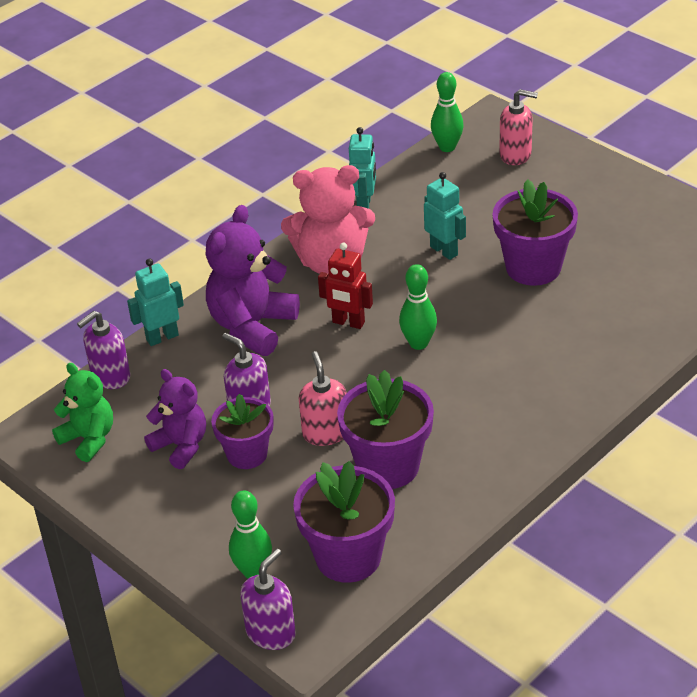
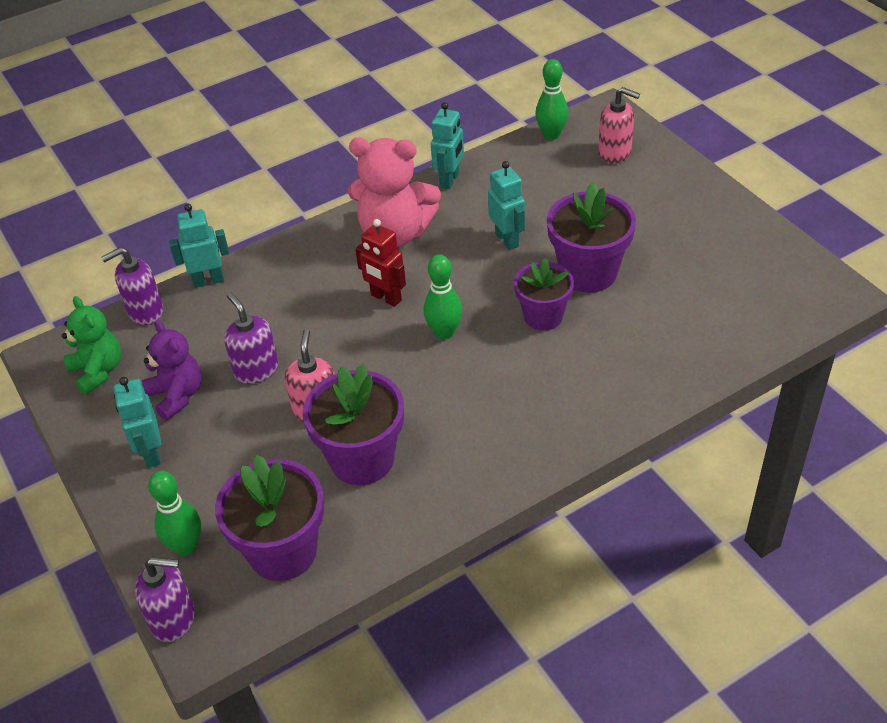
camera: 15 degrees right, 5 degrees up
(180, 501) = (151, 453): none -> turquoise robot
(247, 454) = (233, 417): purple flower pot -> purple flower pot (543, 316)
(252, 326) = (294, 285): purple teddy bear -> none
(271, 632) = (173, 619): purple soap dispenser -> purple soap dispenser turned 45 degrees clockwise

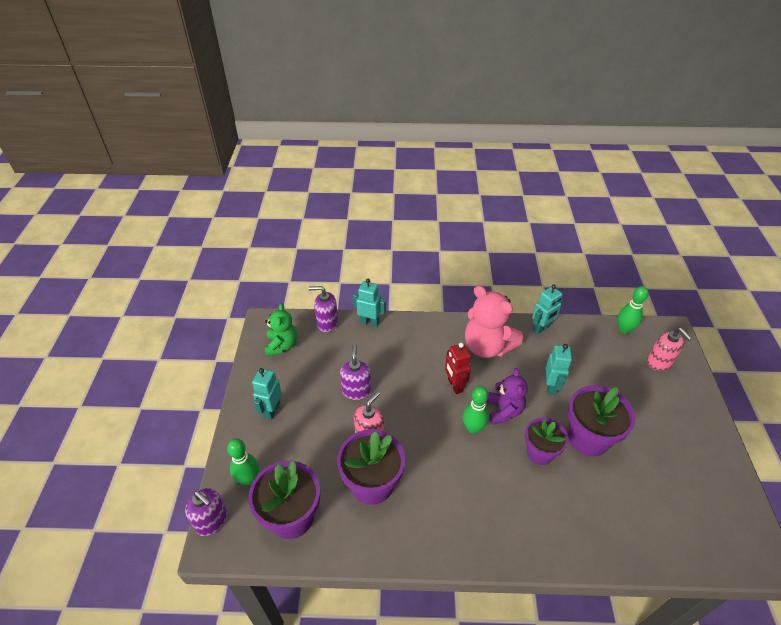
camera: 30 degrees right, 0 degrees up
(177, 395) = (307, 383): purple teddy bear -> purple teddy bear (504, 411)

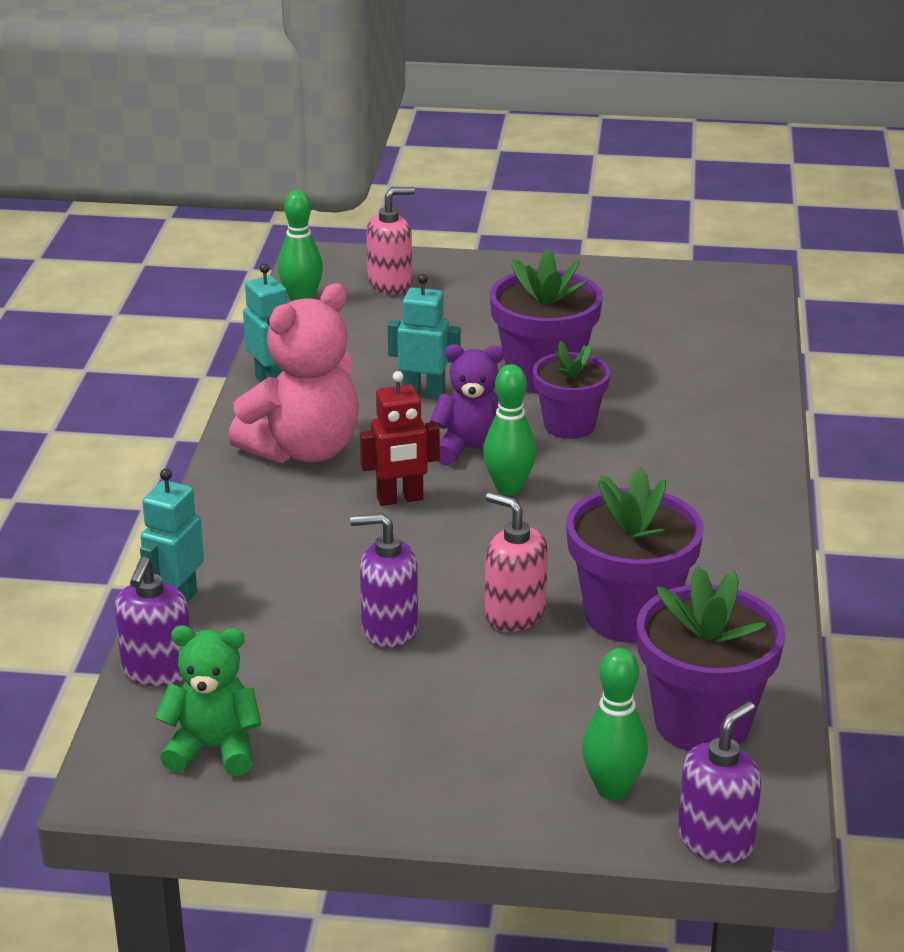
camera: 85 degrees left, 15 degrees down
(272, 410) = (424, 760): turquoise robot -> none

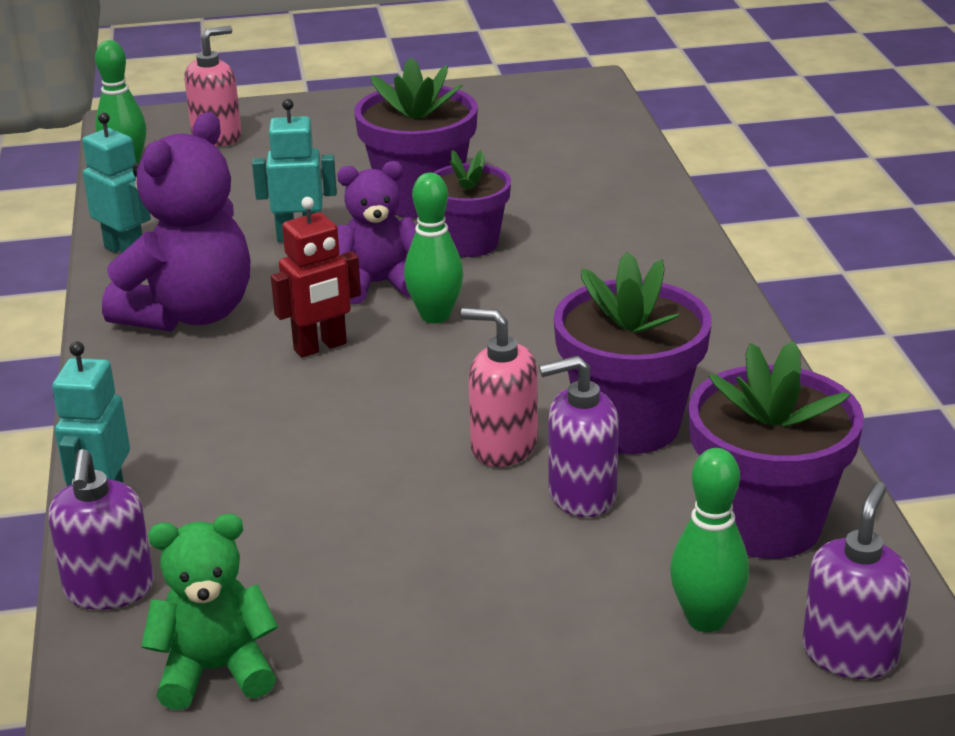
camera: 15 degrees left, 0 degrees up
(303, 450) = (189, 314): pink teddy bear -> purple teddy bear
(389, 629) = (368, 488): purple soap dispenser -> purple soap dispenser (581, 495)

